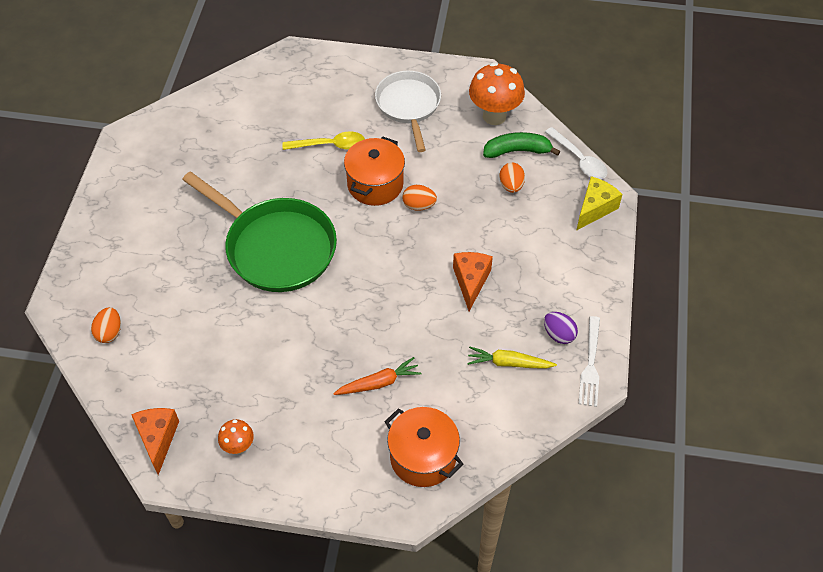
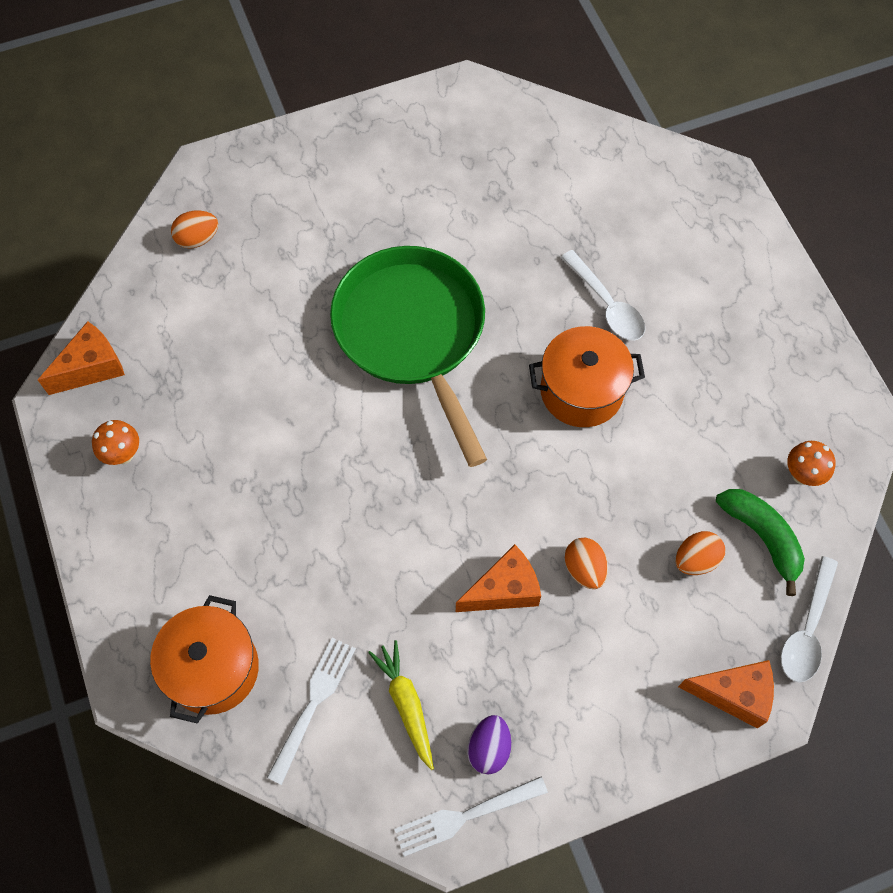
camera: 60 degrees right, 10 degrees up
(275, 247) = (413, 334): green pan -> green pan turned 150 degrees clockwise
(330, 145) = (606, 304): yellow spoon -> white spoon
(379, 383) = (289, 560): orange carrot -> none
(409, 106) = (739, 359): white pan -> none
(419, 205) = (583, 461): orange egg -> orange egg (584, 569)
(479, 411) = (313, 703): none -> white fork
(494, 116) = (802, 475): orange mushroom -> orange mushroom, size x0.53
(595, 209) = (733, 694): yellow cheese -> orange cheese

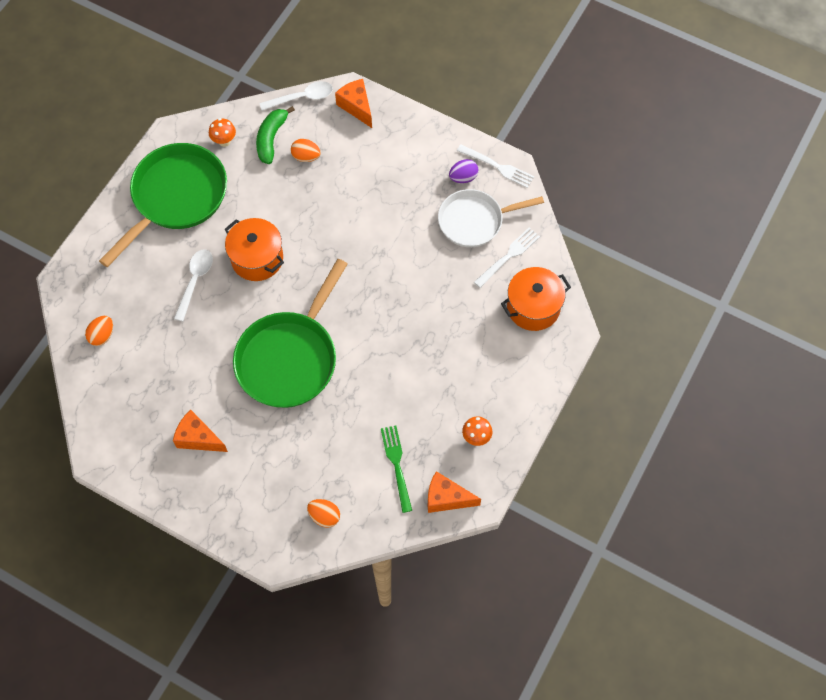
camera: 130 degrees left, 0 degrees up
(180, 348) = (396, 464): none -> green fork
(313, 703) = (509, 256): white fork -> white fork turned 150 degrees clockwise
(406, 704) = (475, 221): yellow carrot -> white pan
(504, 590) = (389, 220): orange cheese -> orange cheese (198, 438)
(584, 569) = (350, 196): orange egg -> orange egg (102, 335)
(752, 361) = (176, 197): none -> green pan

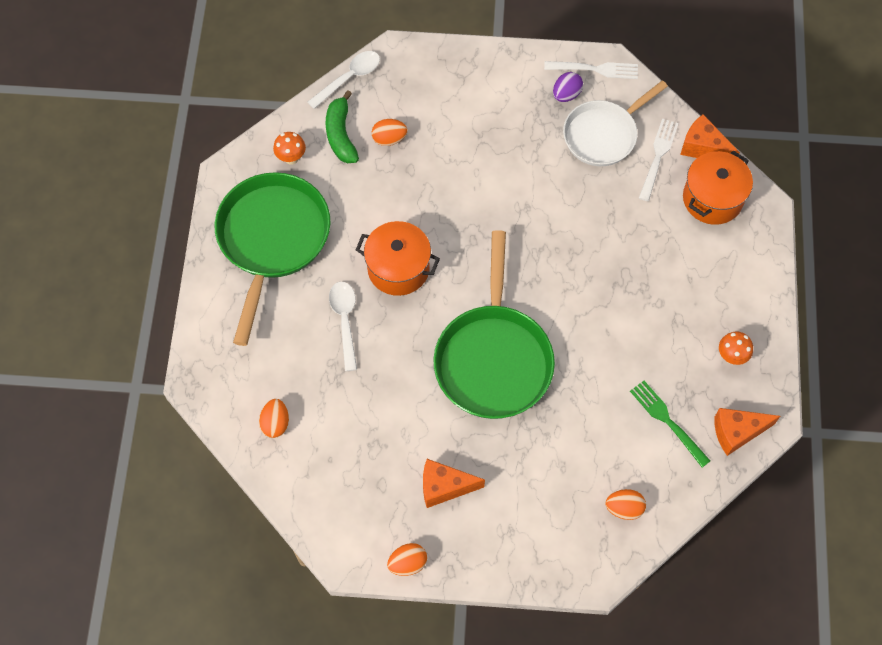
camera: 25 degrees left, 0 degrees up
(139, 482) = (407, 563): none -> orange egg
(356, 106) = (413, 65): orange cheese -> orange cheese (703, 148)

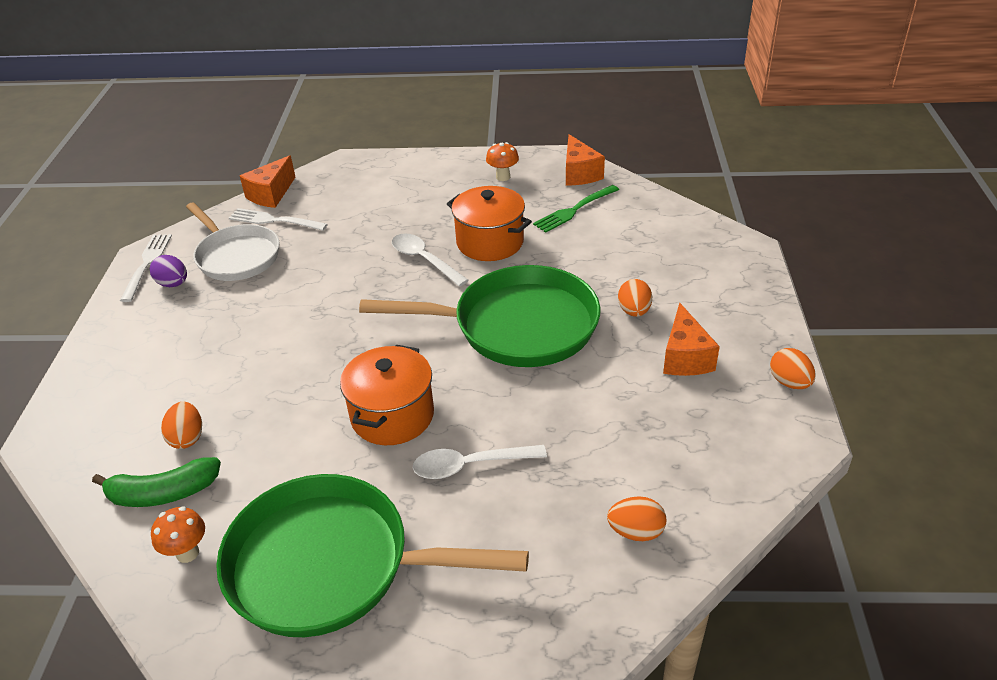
camera: 90 degrees left, 25 degrees down
(349, 78) = (65, 491): white spoon -> white spoon (424, 260)
(624, 508) = (672, 233): orange egg -> orange egg (634, 311)
(712, 199) = (331, 188): orange pot -> orange pot (490, 242)

